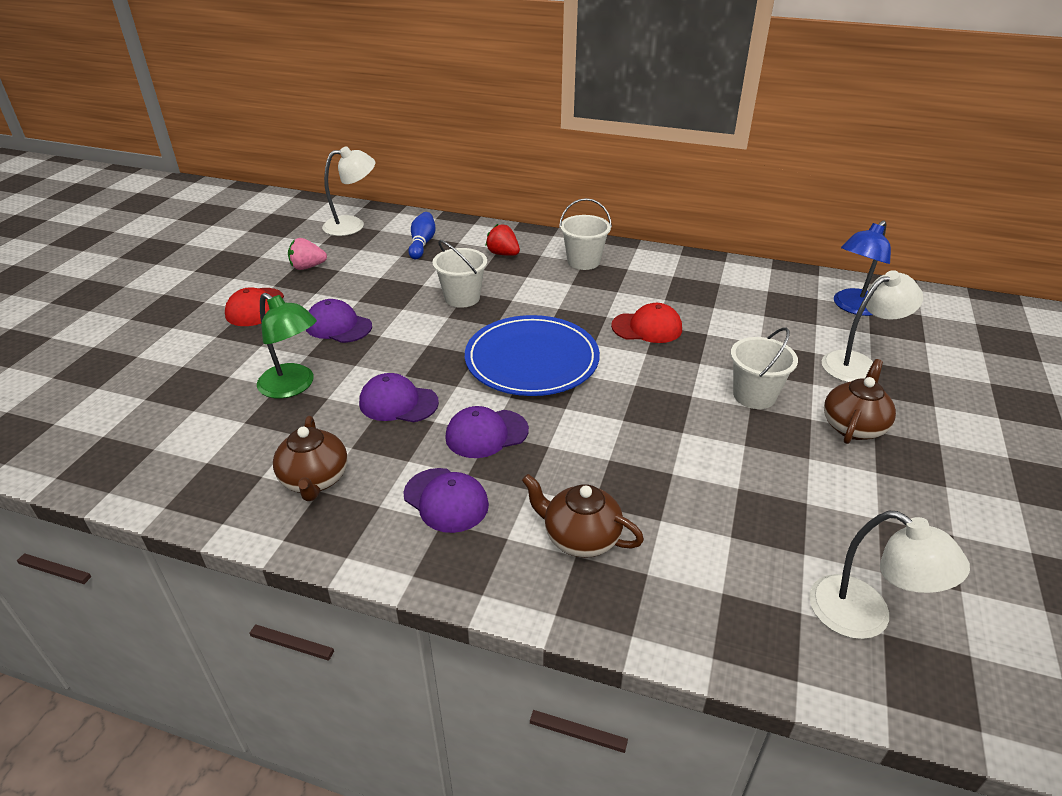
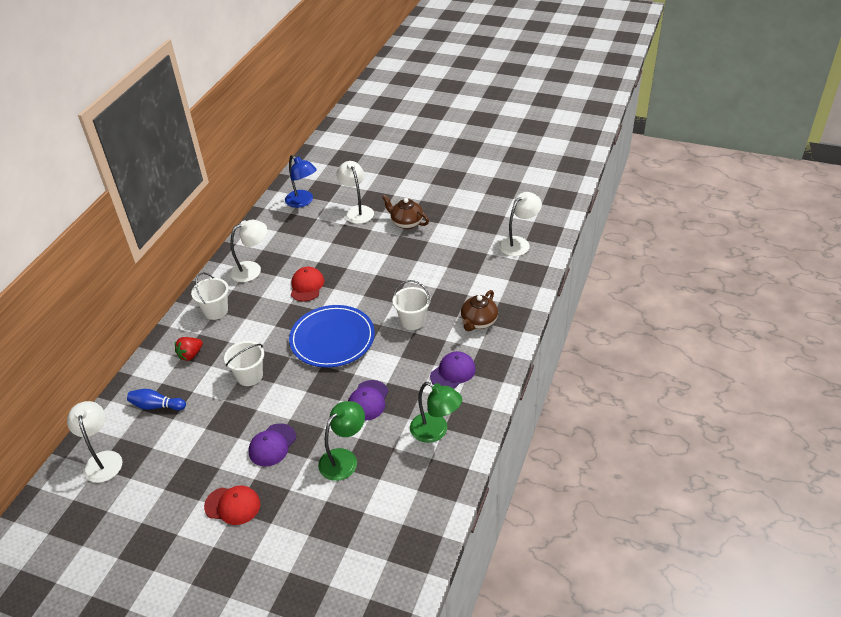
camera: 85 degrees left, 5 degrees up
(307, 267) = (173, 481): pink strawberry -> none
(315, 480) = (435, 431): brown teapot -> green lamp
(486, 434) = (401, 358): purple cap -> none
(673, 279) = (252, 269): none -> white lamp
(754, 395) = (379, 251): white bucket -> white bucket (412, 321)

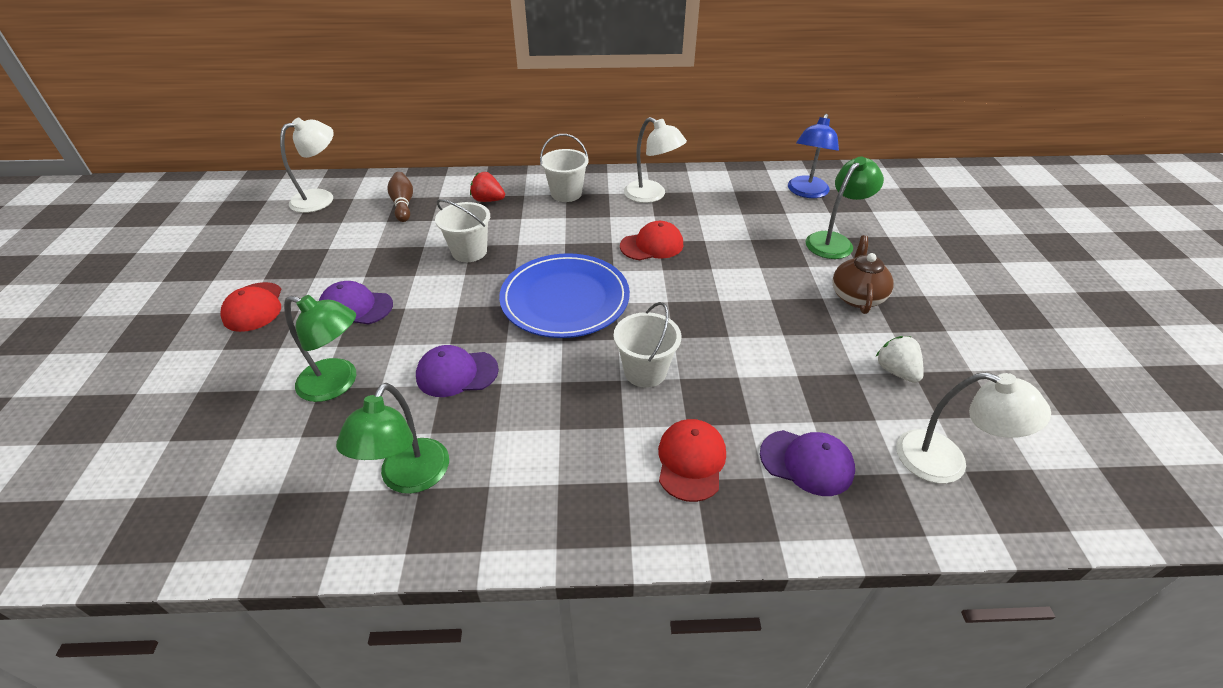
camera: 65 degrees right, 0 degrees up
(156, 406) = (403, 204): blue bowling pin -> brown bowling pin
(357, 211) = (834, 241): white lamp -> green lamp
(453, 372) = (551, 461): purple cap -> purple cap (806, 462)
(463, 233) = (896, 371): none -> white strawberry
(478, 322) = (691, 461): brown teapot -> red cap

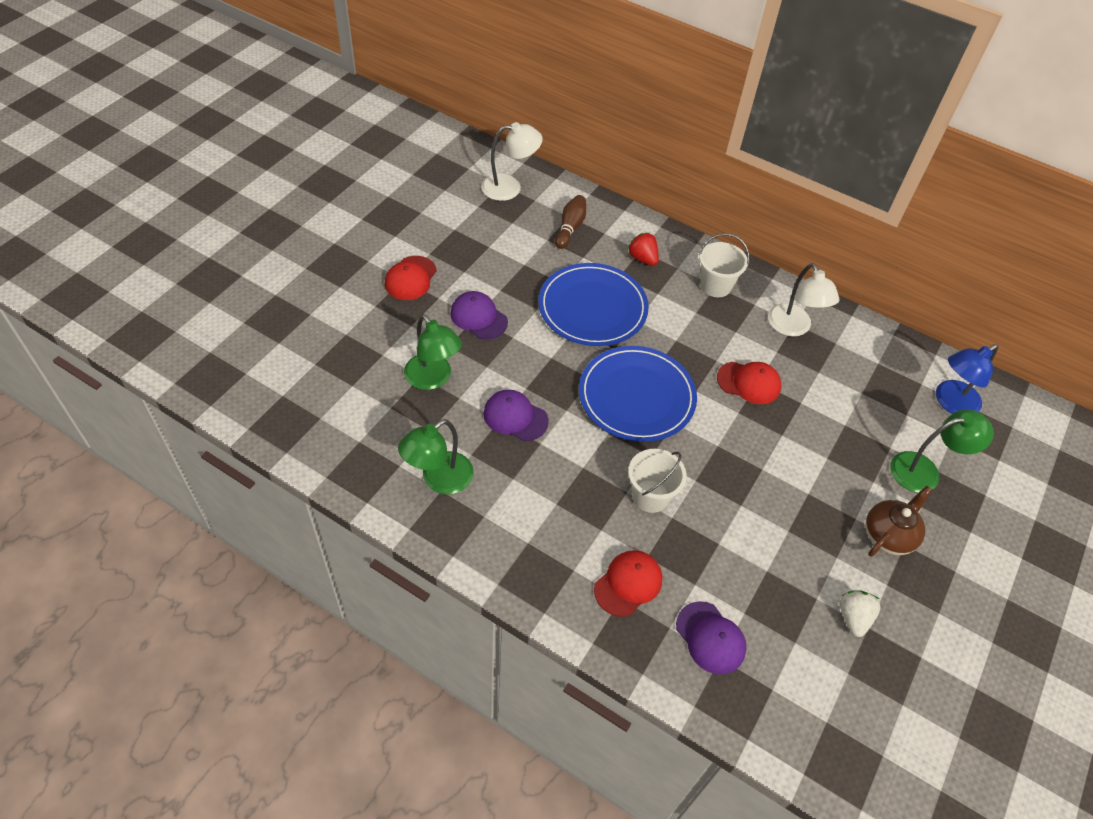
camera: 30 degrees right, 10 degrees up
(469, 252) = (592, 308): white bucket -> blue plate
(946, 461) = (818, 706): white lamp -> none

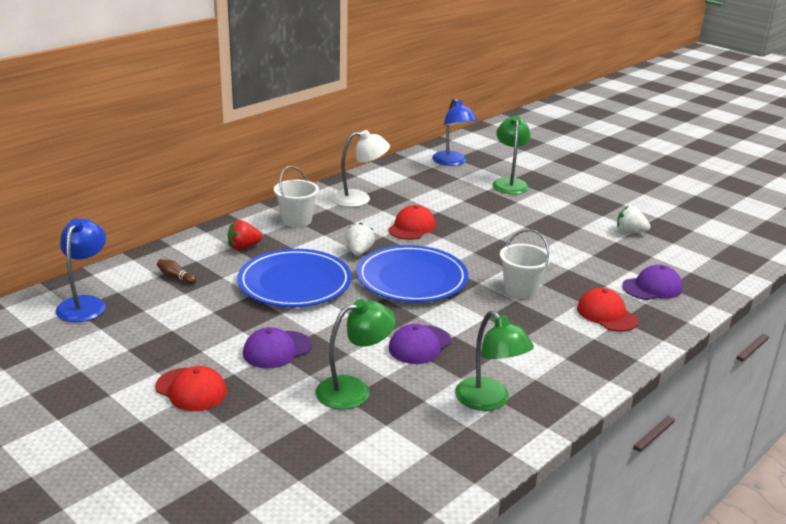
camera: 75 degrees left, 25 degrees down
(510, 187) = (85, 304): white lamp -> blue lamp
(570, 228) = (176, 277): brown bowling pin -> brown bowling pin, size x0.66
(672, 346) = (359, 252): none -> white strawberry
(888, 535) = (563, 206): brown teapot -> none

